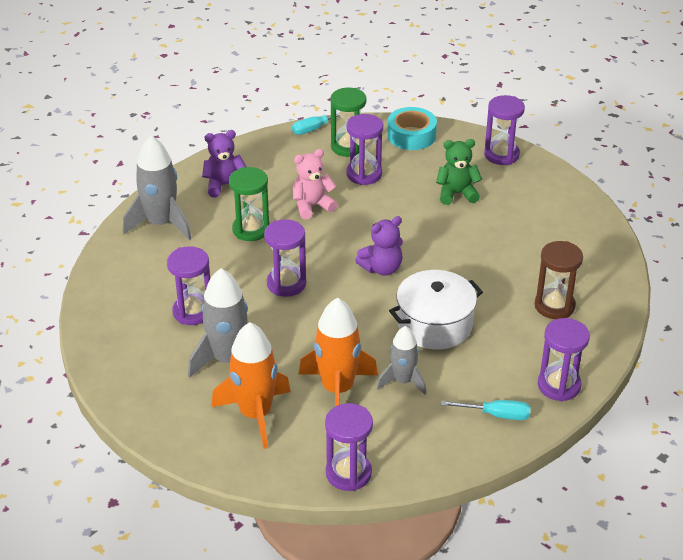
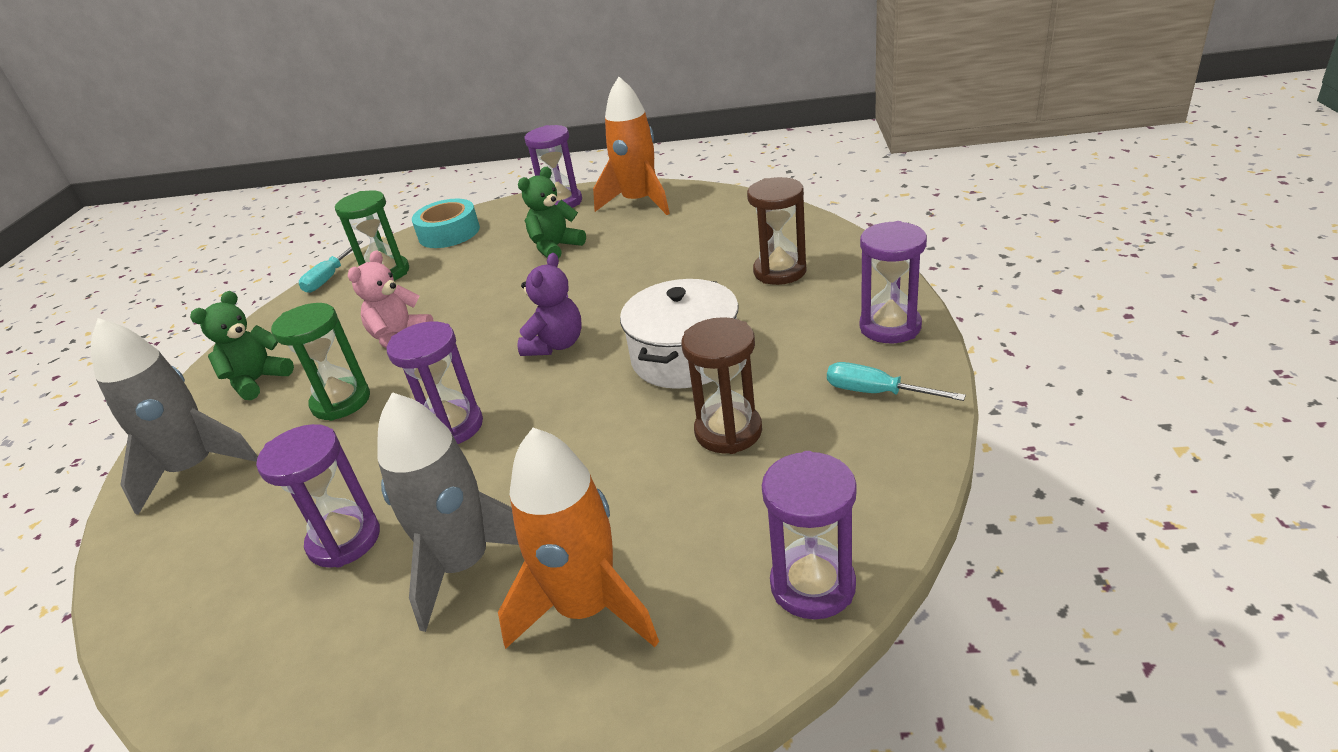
camera: 35 degrees left, 5 degrees down
(224, 185) = (257, 381): purple teddy bear -> green teddy bear
(337, 389) = (662, 494): orange rocket -> orange rocket (639, 202)
(364, 174) = (432, 283): purple hourglass -> none
(402, 381) = (728, 431): grey rocket -> brown hourglass
(496, 415) = (876, 392): turquoise screwdriver -> turquoise screwdriver turned 120 degrees counterclockwise

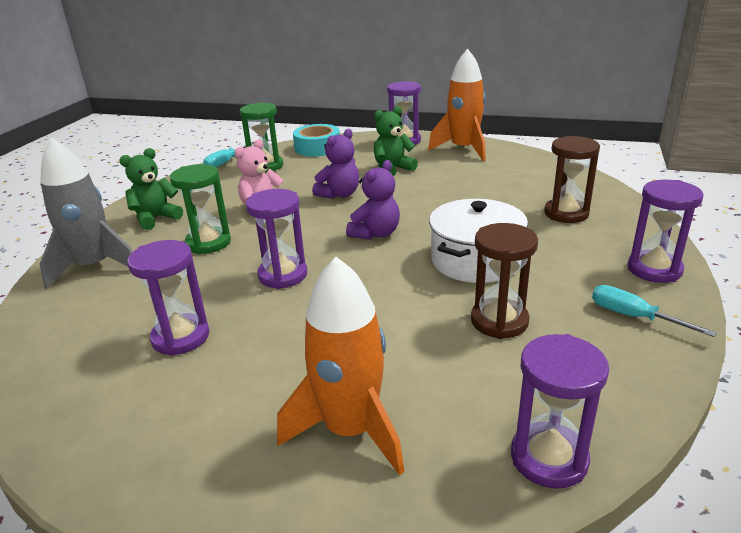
camera: 10 degrees right, 5 degrees down
(464, 564) = (263, 375): grey rocket -> none
(495, 297) = (339, 194): none -> purple teddy bear

